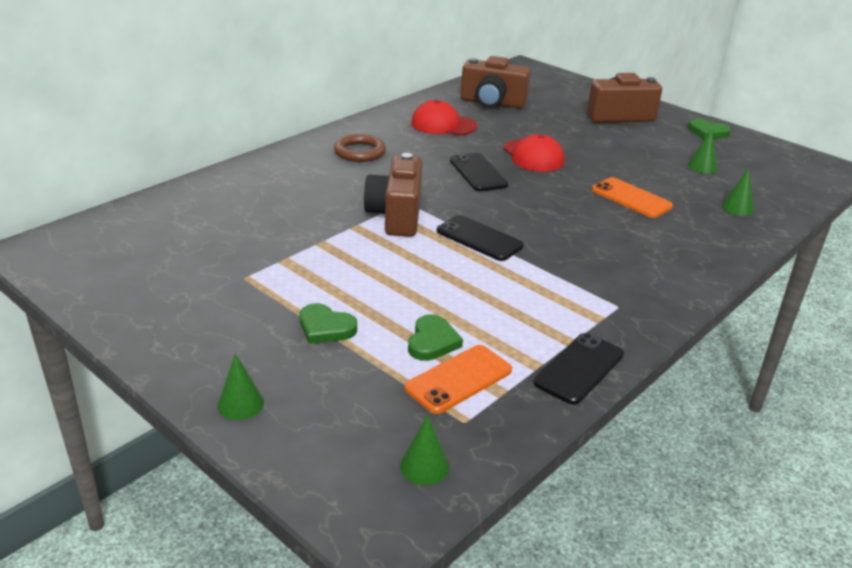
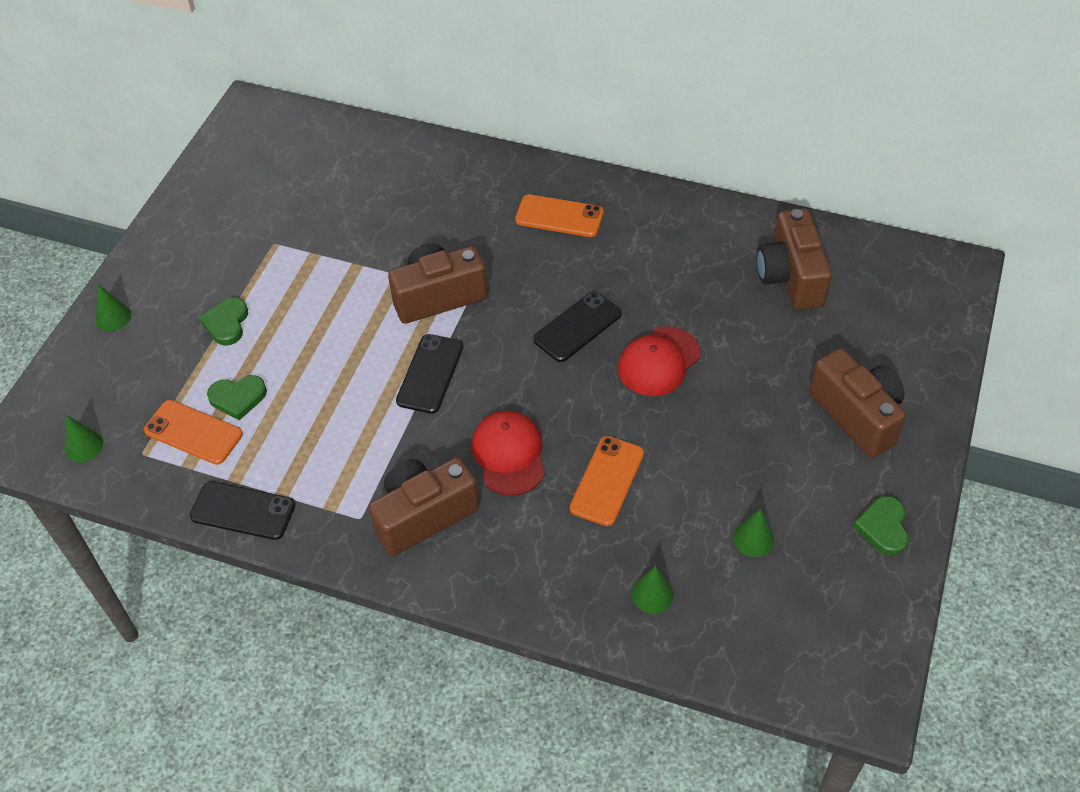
camera: 70 degrees right, 20 degrees up
(359, 152) = (559, 216): brown ring -> orange phone
(443, 125) = (684, 256): red cap -> red cap (509, 454)
(630, 276) = (423, 516): none -> brown camera

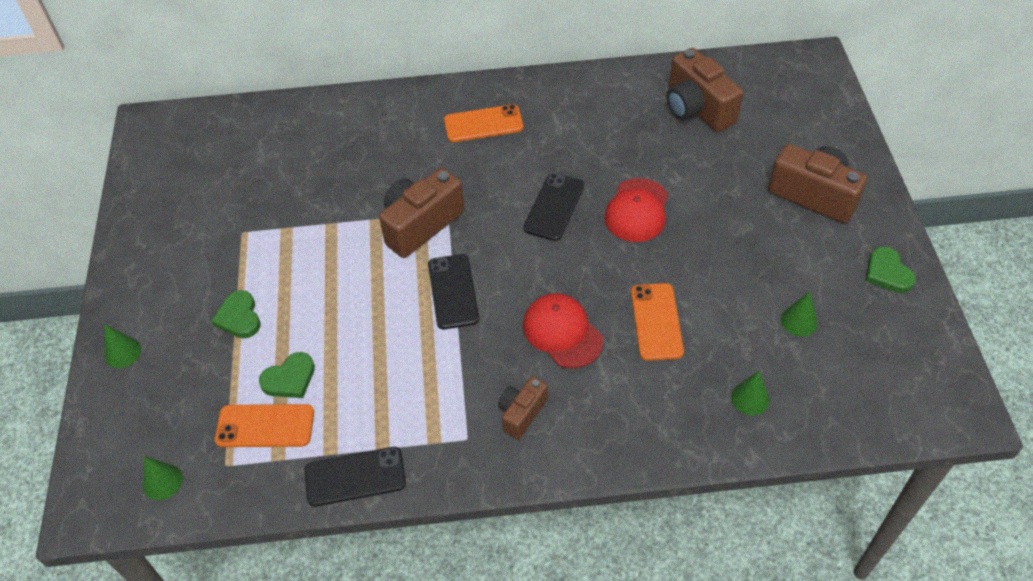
camera: 25 degrees left, 0 degrees up
(423, 516) = (521, 413): brown camera -> brown camera, size x0.57

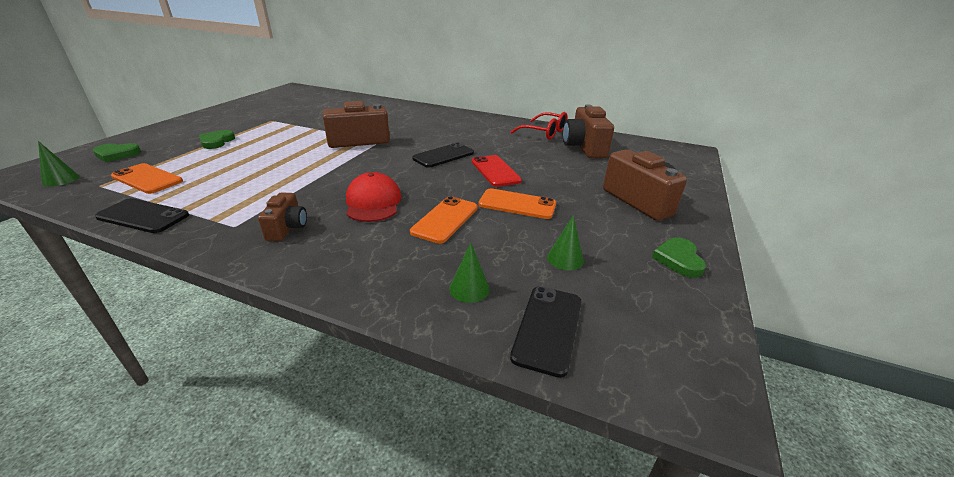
camera: 25 degrees right, 20 degrees down
(122, 352) = (147, 135): green cone -> none
(289, 379) = (195, 167): green heart -> green heart (117, 154)
(453, 291) = (335, 166): black phone -> black phone (548, 328)
(483, 124) = (444, 122): orange phone -> orange phone (517, 204)
(521, 413) = (287, 228): brown camera -> brown camera turned 120 degrees clockwise
(629, 92) = (544, 133): none -> red glasses
(637, 210) = (495, 171): red cap -> red phone

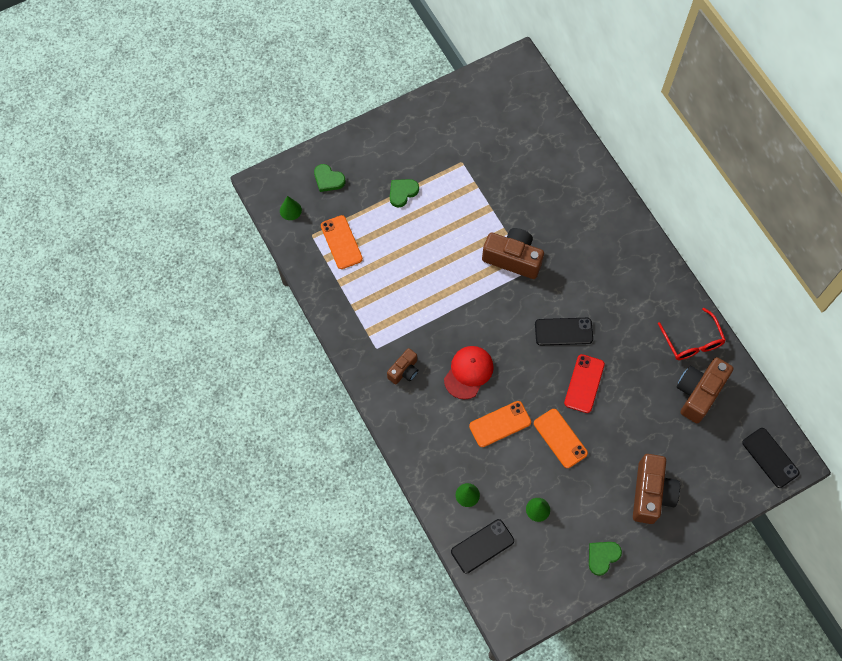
camera: 40 degrees right, 35 degrees up
(143, 216) = (330, 302): black phone -> black phone (770, 457)

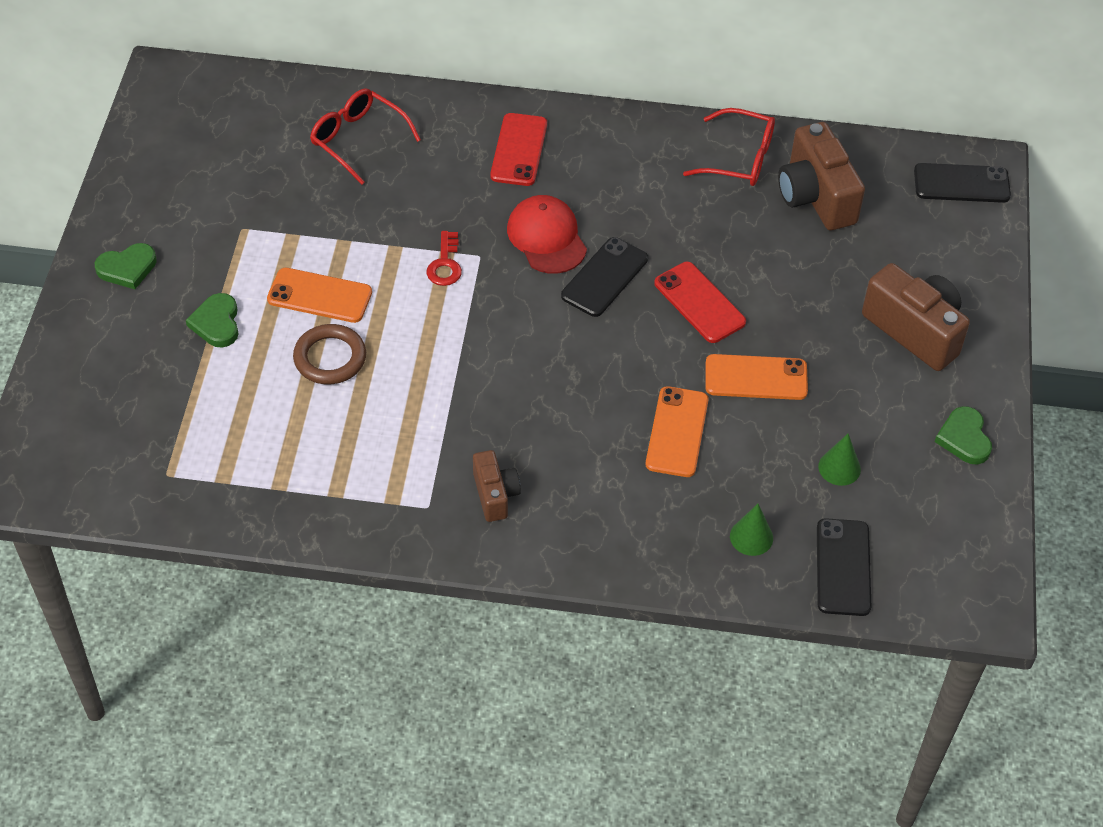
camera: 55 degrees left, 15 degrees down
(290, 210) = (97, 476): green cone -> none
(328, 179) = (100, 398): green heart -> green heart (127, 268)
(341, 242) = (217, 445): orange phone -> orange phone (319, 296)
(421, 251) = (330, 358): none -> brown ring
(468, 372) = (567, 420): red cap -> red cap (546, 237)
(513, 259) = (445, 264): brown camera -> red key
(553, 168) = (358, 139): none -> red glasses
(608, 240) = (519, 150): none -> red phone

